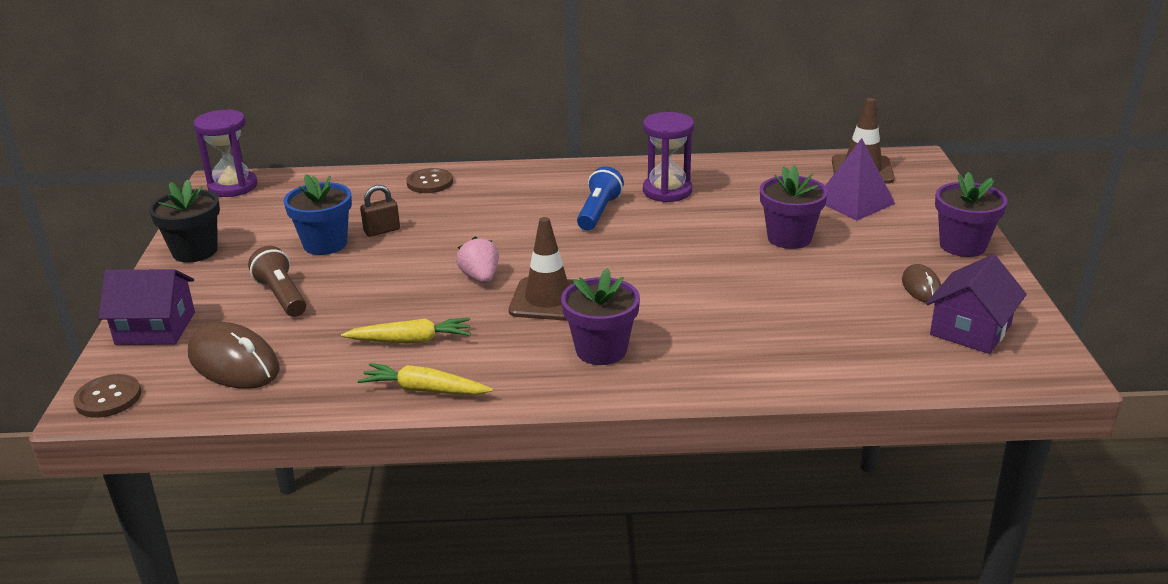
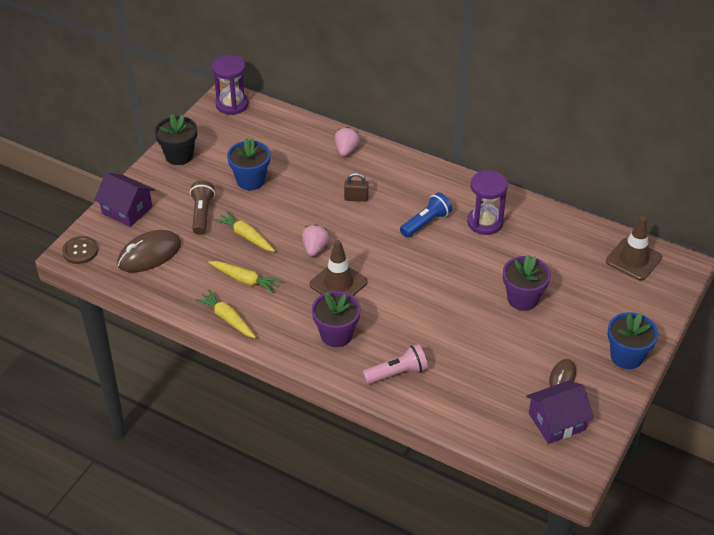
camera: 30 degrees right, 15 degrees up
(234, 363) = (149, 254): brown mouse -> brown mouse turned 75 degrees clockwise
(370, 297) = (246, 236): none -> yellow carrot
(382, 231) = (289, 183): brown padlock -> brown padlock (356, 198)
(430, 182) = (346, 150): brown button -> pink strawberry
(725, 358) = (397, 373): none -> pink flashlight
(854, 202) = (597, 286): purple pyramid -> none
(962, 246) = (626, 356): purple flower pot -> blue flower pot

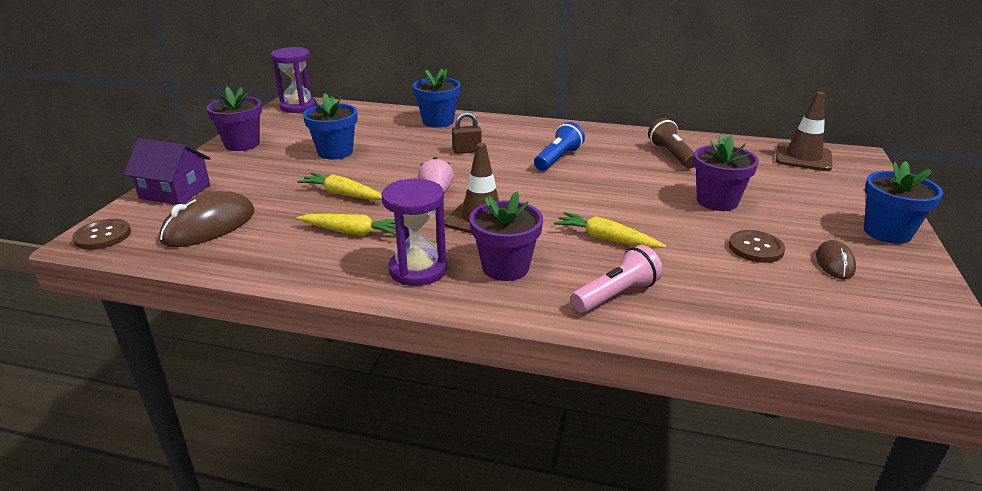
camera: 15 degrees left, 15 degrees down
(179, 155) = (242, 144): black flower pot -> purple flower pot
(202, 214) = (279, 183): brown flashlight -> brown flashlight (671, 155)
(227, 318) = (338, 274): yellow carrot -> yellow carrot (606, 239)
(346, 150) = (438, 121): pink strawberry -> blue flower pot
(485, 222) = (622, 151): purple hourglass -> purple hourglass (418, 270)
(517, 352) = (755, 248): none -> brown button
(556, 422) = (878, 312): purple house -> none

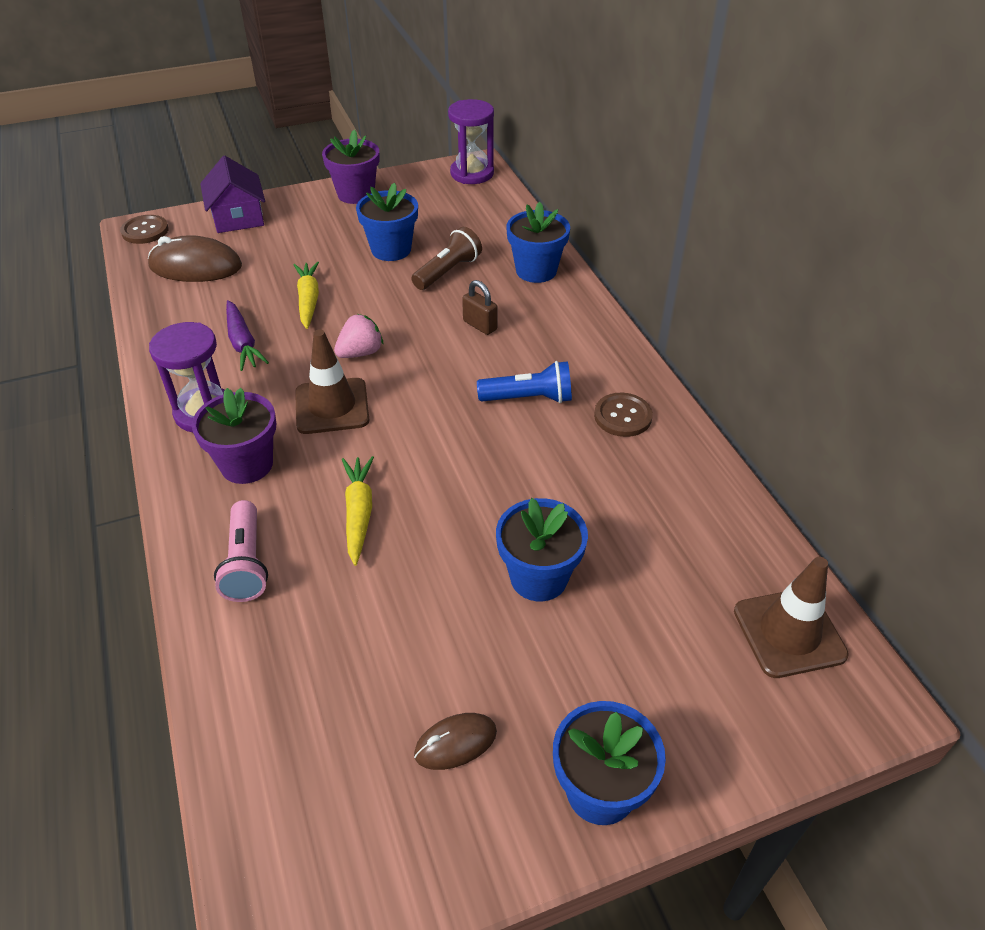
camera: 55 degrees right, 15 degrees up
(352, 232) = (243, 343): yellow carrot -> purple carrot
(616, 295) = (246, 563): pink flashlight -> pink flashlight turned 60 degrees clockwise
(671, 155) = (644, 489): brown flashlight -> brown flashlight (448, 272)
(717, 201) = (538, 577): purple flower pot -> blue flower pot
(755, 248) = (436, 651): brown button -> brown button (622, 416)

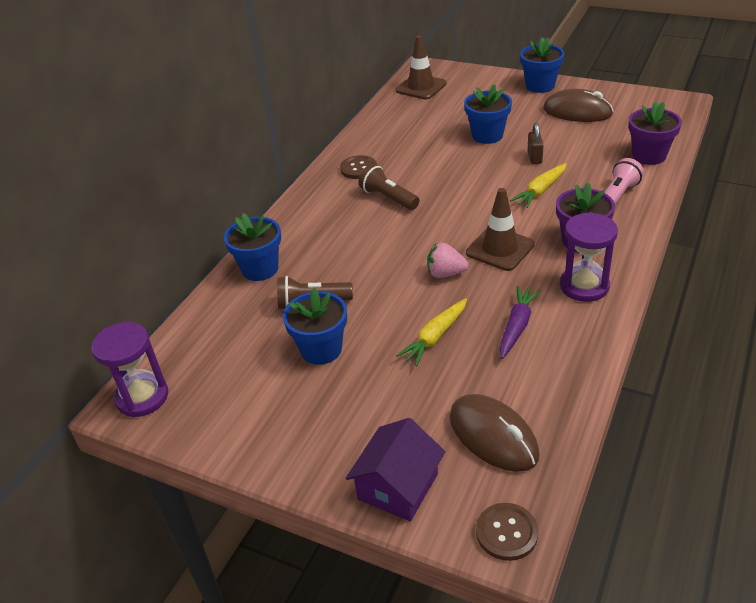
camera: 130 degrees left, 5 degrees down
(356, 194) = (262, 442): purple flower pot -> purple flower pot (649, 156)
(455, 743) = (577, 112): brown mouse -> brown mouse, size x1.78
(480, 325) = (351, 251): brown padlock -> brown padlock (534, 157)
(528, 398) = (388, 198): blue flashlight -> brown flashlight

